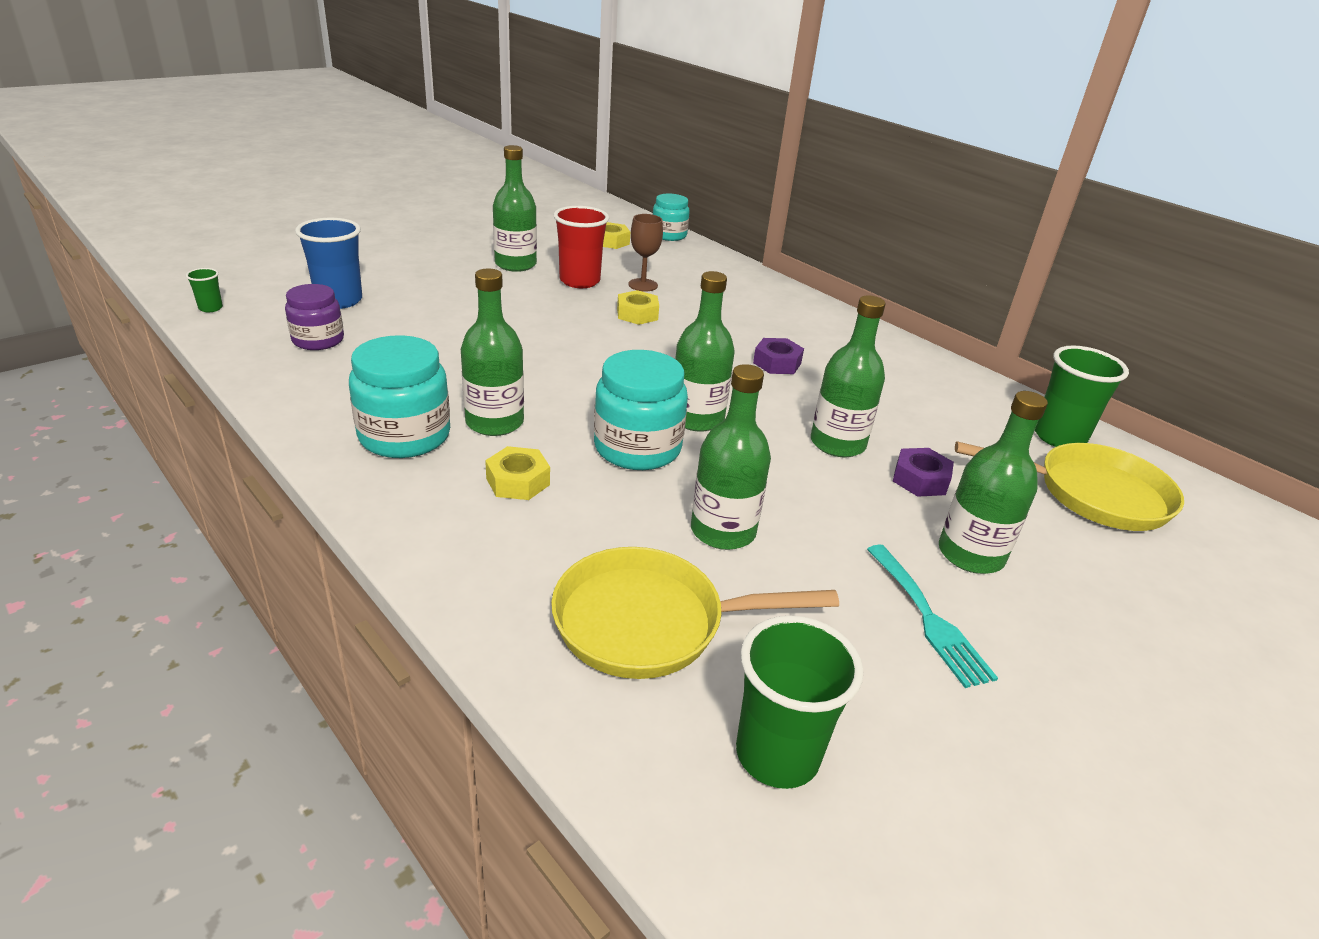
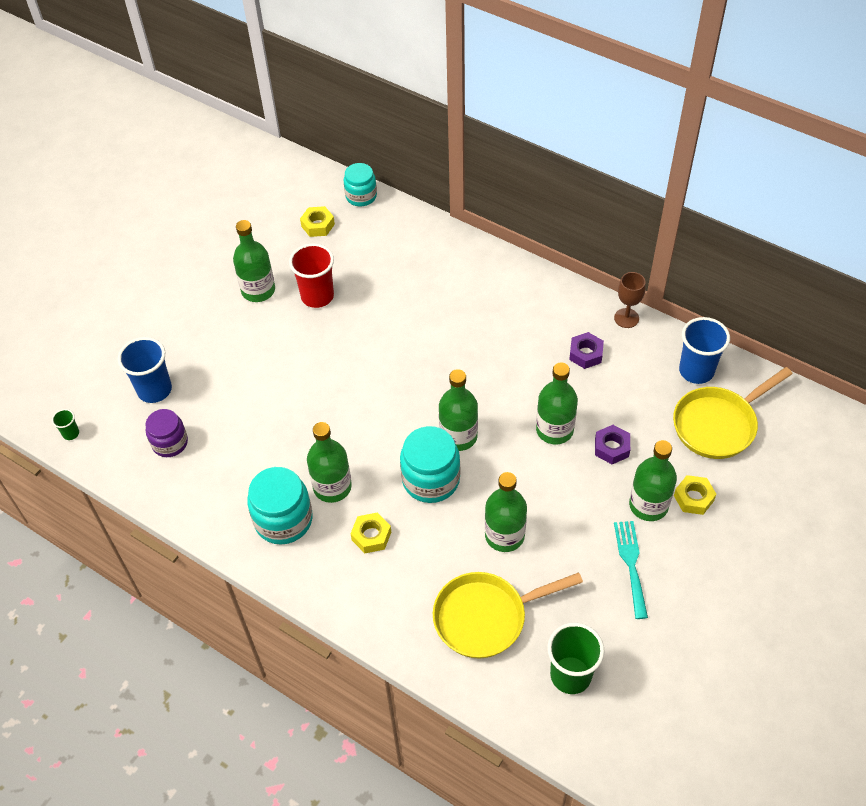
camera: 10 degrees left, 20 degrees up
(637, 314) = (377, 326): yellow nut -> yellow nut (693, 498)
(643, 285) = (367, 284): brown goblet -> brown goblet (626, 318)
(777, 363) = (495, 353): purple nut -> purple nut (586, 354)
(929, 619) = (631, 564): turquoise fork -> turquoise fork turned 150 degrees counterclockwise
(1059, 437) = (696, 371): green cup -> blue cup
(1092, 494) = (718, 424): yellow pan -> yellow pan turned 150 degrees clockwise

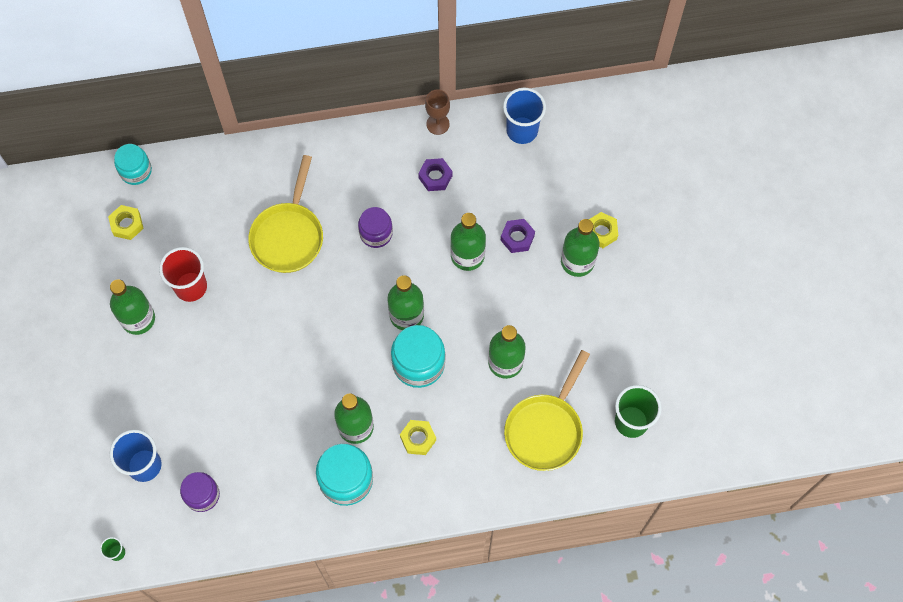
camera: 45 degrees left, 15 degrees up
(495, 360) = (376, 233): none -> purple jar
(631, 564) = (602, 313): turquoise fork -> none
(718, 424) = (571, 162): yellow pan -> yellow pan (288, 236)

